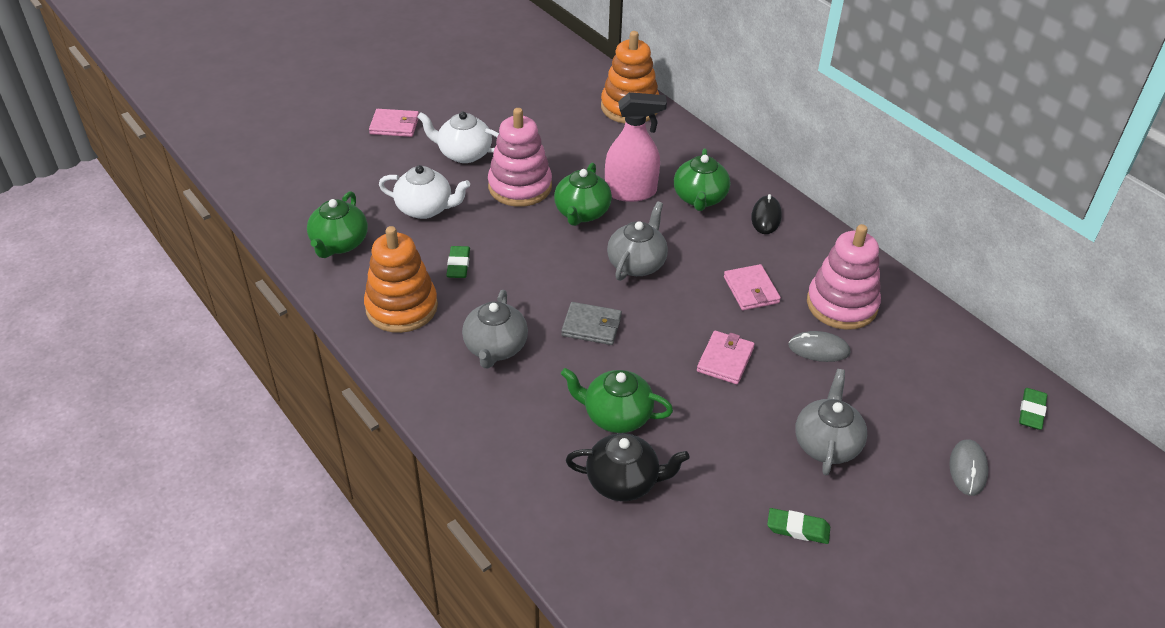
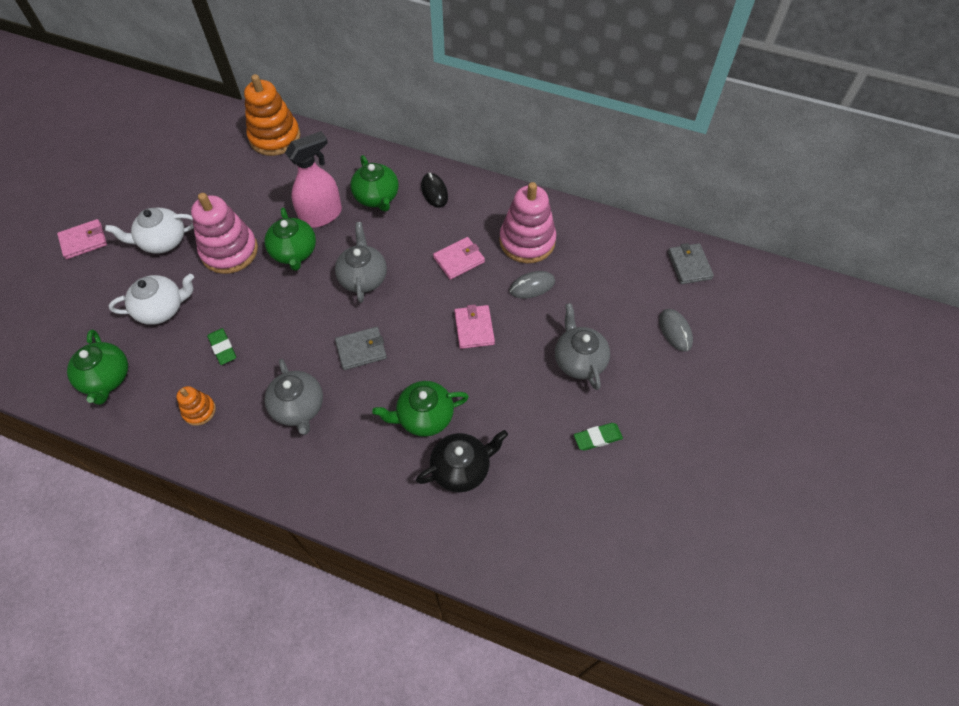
camera: 30 degrees left, 15 degrees up
(401, 307) = (199, 411): orange stacking toy -> orange stacking toy, size x0.51
(751, 290) = (459, 260): pink wallet -> pink wallet turned 75 degrees counterclockwise
(1031, 411) = (689, 265): green eraser -> grey wallet

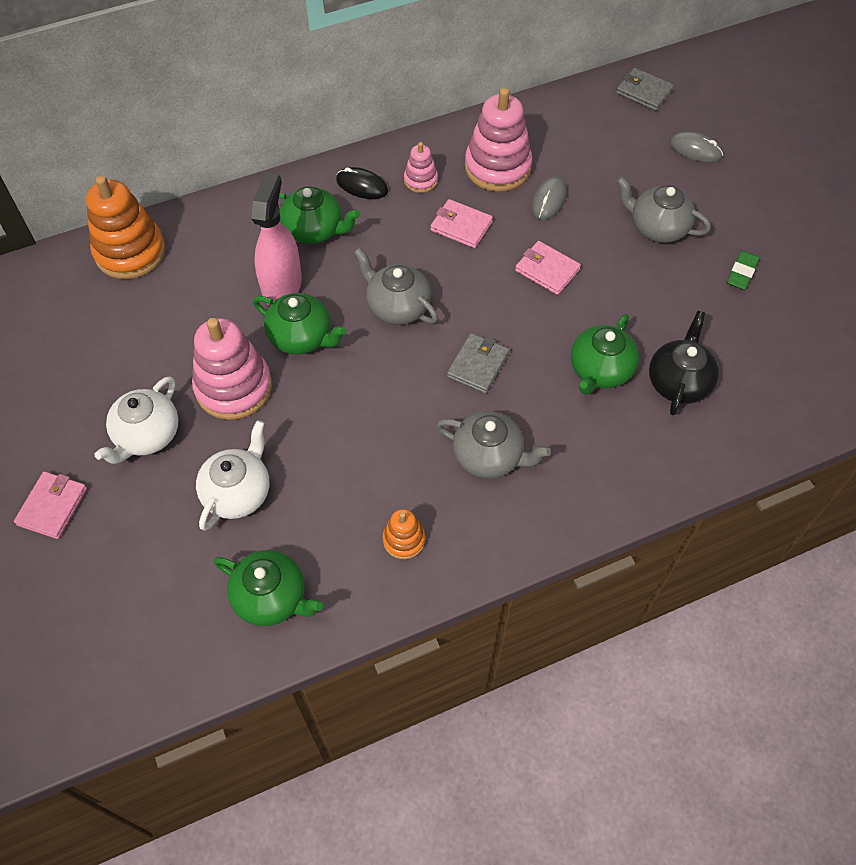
camera: 45 degrees left, 0 degrees up
(223, 348) = (350, 471): green eraser -> none
(459, 260) = (461, 226): pink wallet -> pink wallet turned 75 degrees counterclockwise
(471, 214) = (420, 180): none -> pink stacking toy

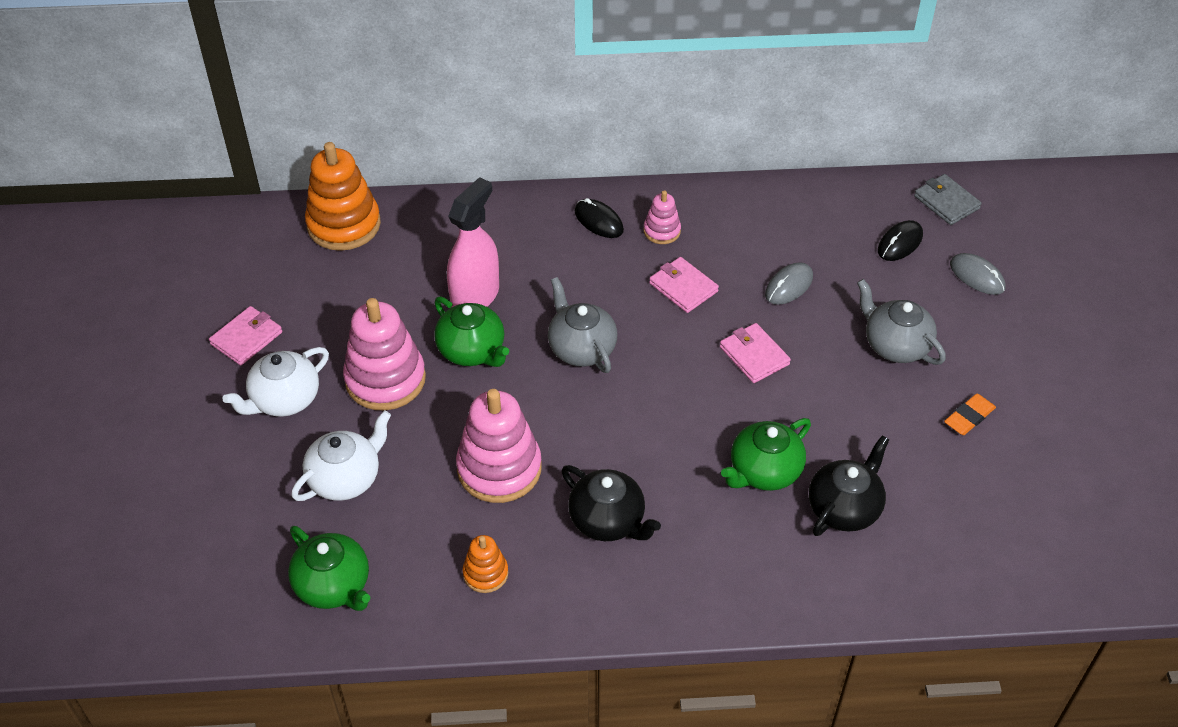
camera: 20 degrees right, 10 degrees down
(52, 506) = (170, 438): pink wallet -> pink wallet (246, 338)
(314, 230) = (531, 251): green teapot -> none
(478, 365) = (637, 429): grey wallet -> none
(489, 456) = (608, 521): grey teapot -> black teapot
(497, 167) = (749, 239): pink stacking toy -> pink stacking toy (499, 468)
(622, 137) = (900, 243): none -> black mouse
(742, 273) = (969, 417): green eraser -> orange eraser

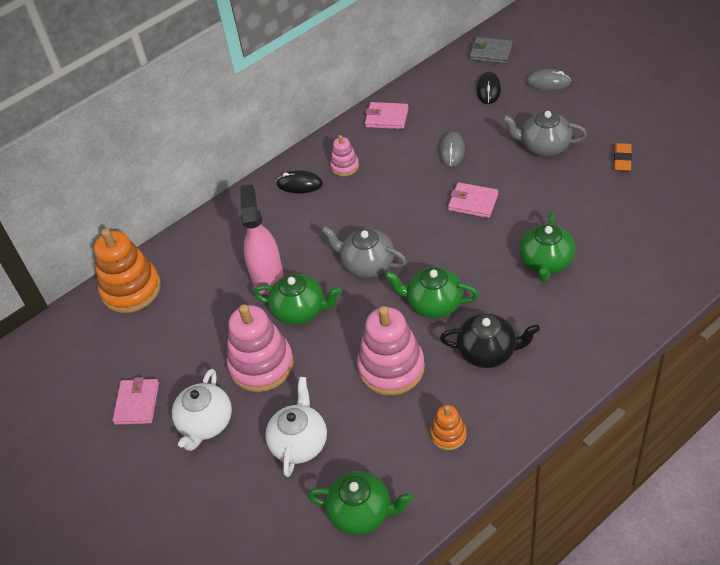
camera: 30 degrees left, 0 degrees up
(605, 433) = (433, 303): none -> green teapot
(683, 287) = (391, 190): pink wallet -> pink wallet (386, 118)
(844, 508) = (610, 252): black teapot -> none

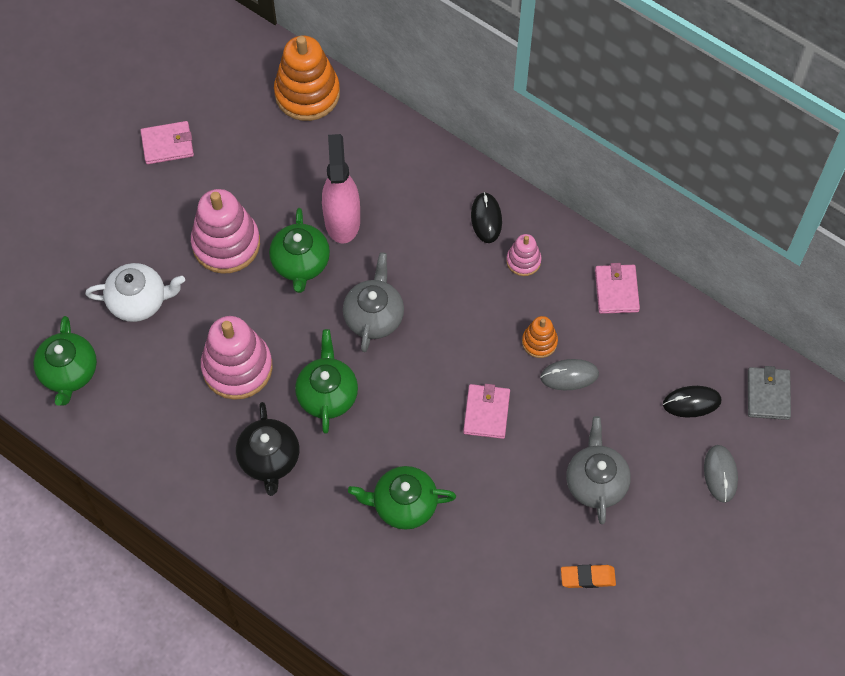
camera: 70 degrees right, 15 degrees up
(205, 423) = (151, 212): white teapot -> none
(267, 277) = (342, 220): pink spray bottle -> pink spray bottle turned 75 degrees counterclockwise
(448, 435) = (162, 436): orange stacking toy -> orange stacking toy (539, 342)

